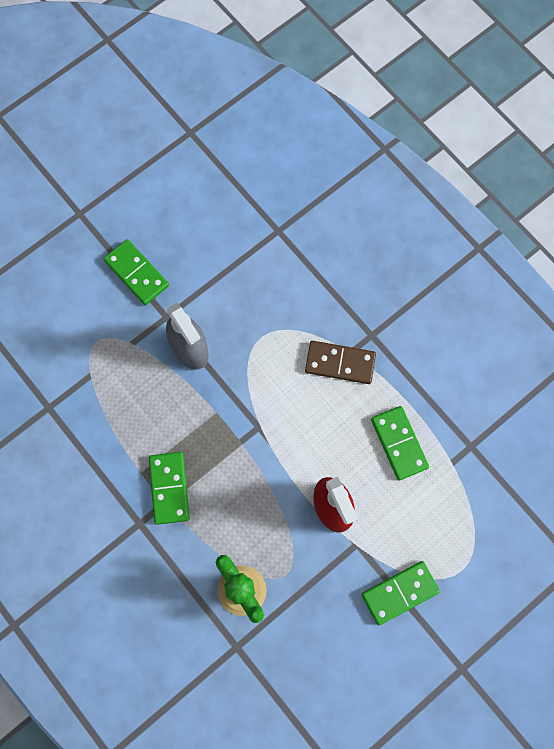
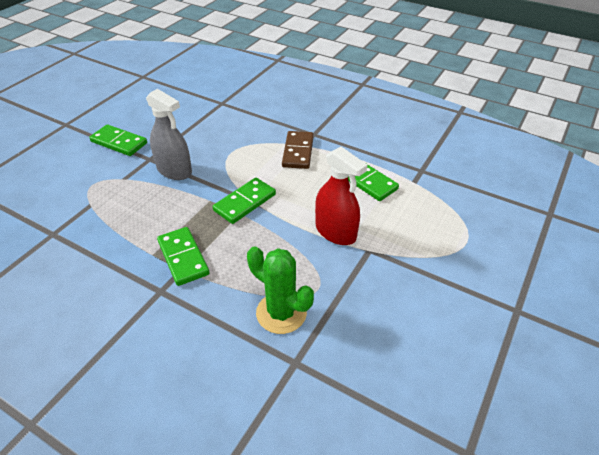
camera: 20 degrees left, 30 degrees down
(340, 363) = (298, 152): brown domino -> brown domino turned 75 degrees counterclockwise
(399, 592) = (426, 271): green domino -> green domino (244, 202)

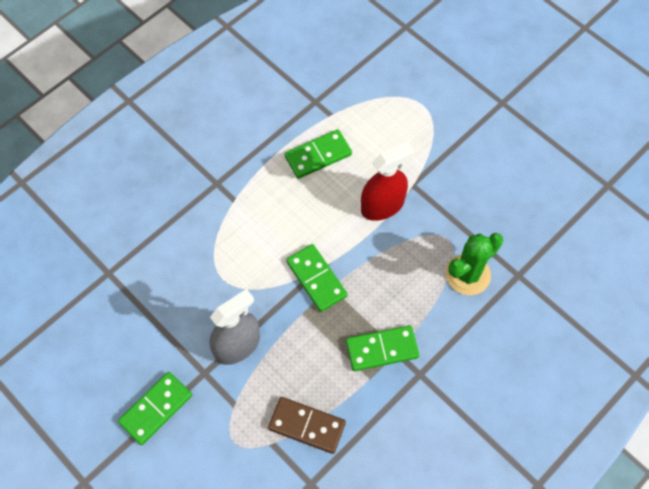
camera: 75 degrees left, 20 degrees up
(298, 152) = (245, 207): brown domino -> brown domino (307, 425)

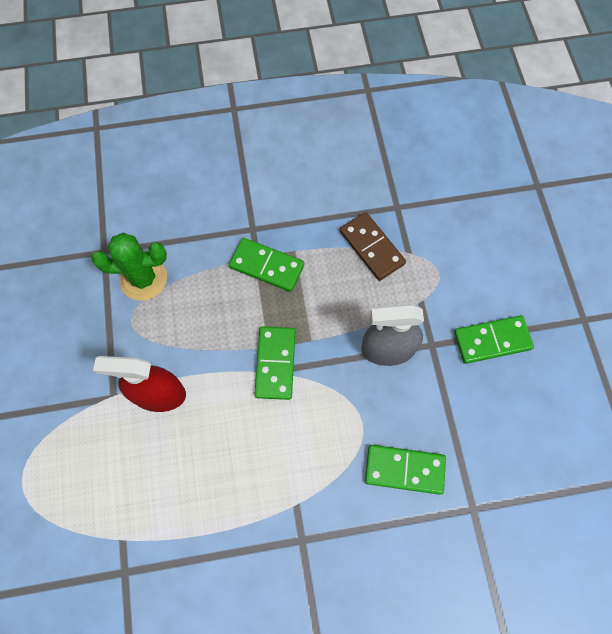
camera: 145 degrees left, 5 degrees up
(318, 156) = (175, 496): green domino -> green domino (404, 469)

